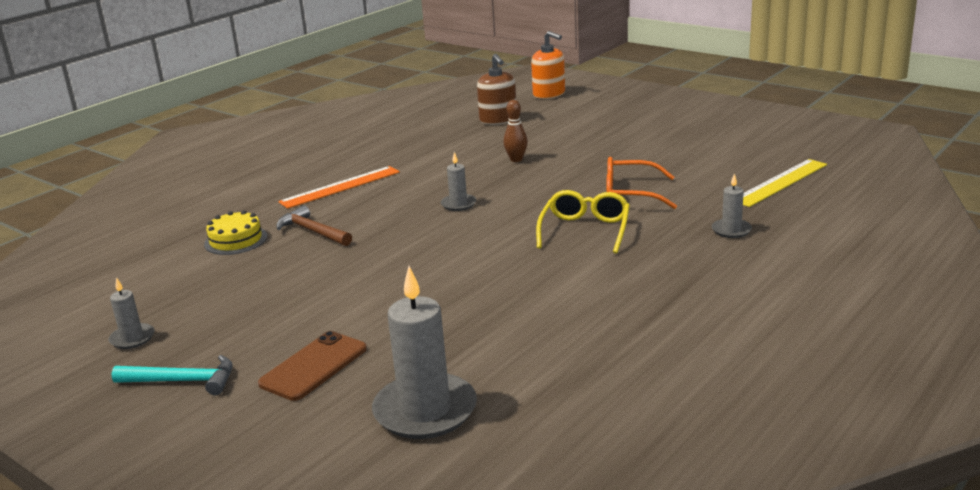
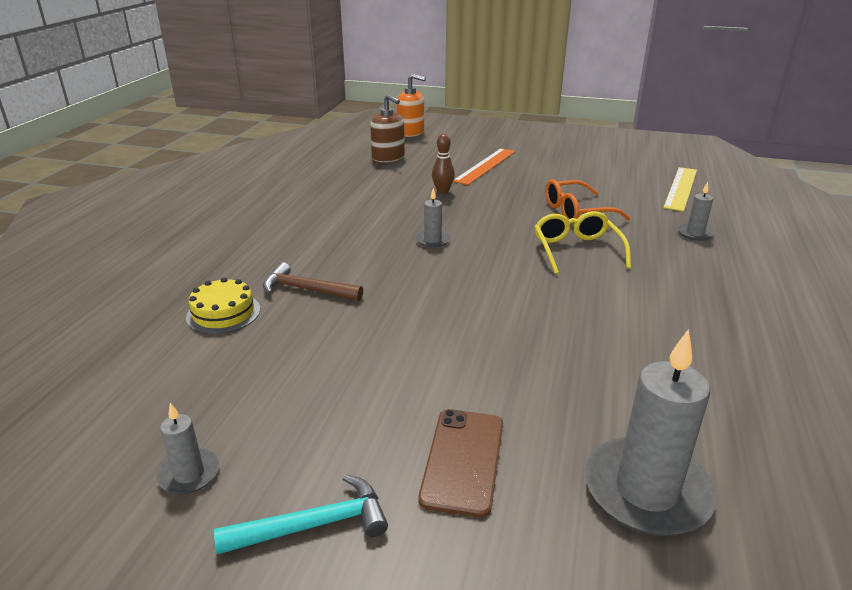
camera: 25 degrees left, 5 degrees up
(340, 187) = (293, 237): orange ruler -> orange ruler (485, 166)

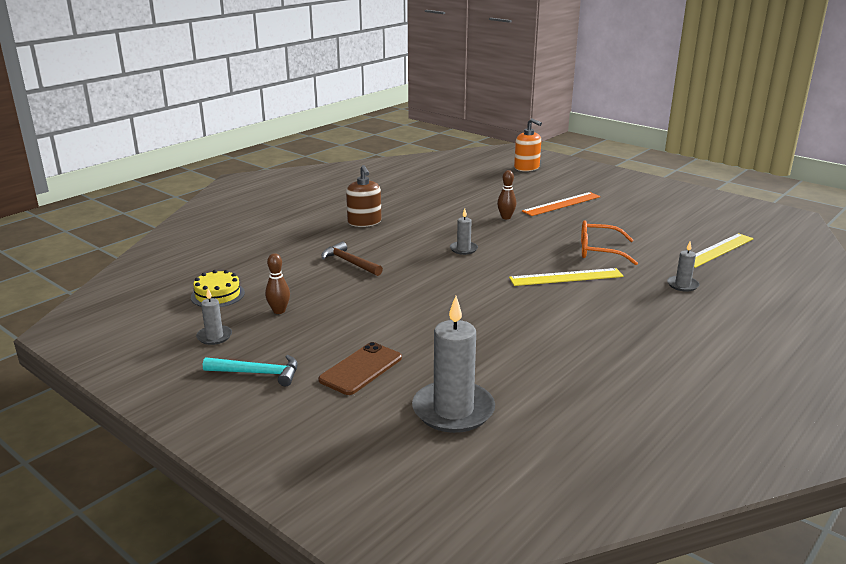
camera: 25 degrees right, 5 degrees down
(223, 313) = (289, 265): yellow cake -> yellow cake (217, 295)
(263, 394) = (279, 311): none -> brown bowling pin
(388, 157) = (488, 185): brown soap dispenser -> brown soap dispenser (364, 222)
(577, 251) = (566, 277): yellow glasses -> yellow ruler

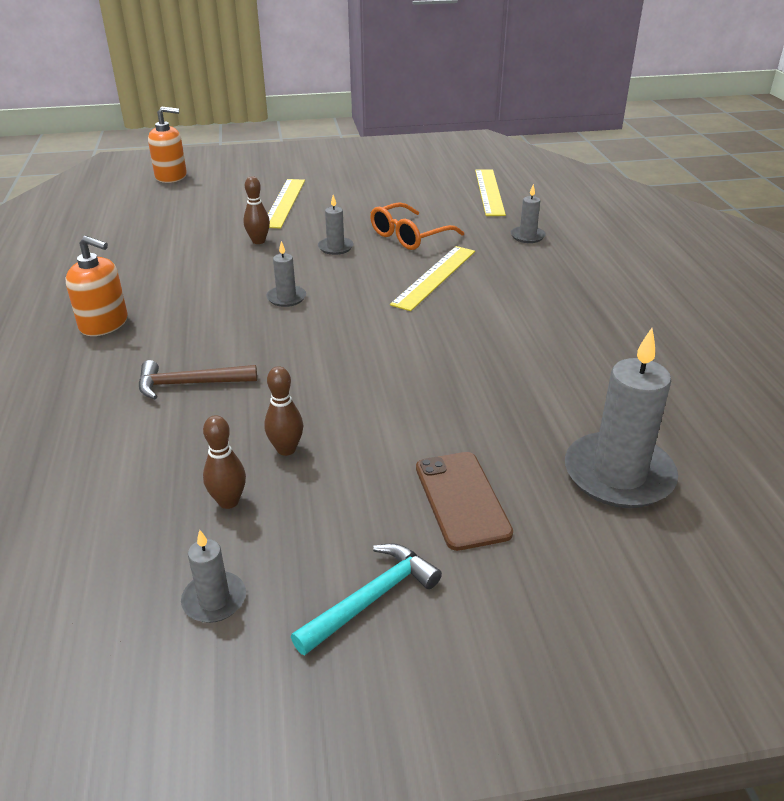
camera: 50 degrees left, 10 degrees up
(217, 295) = (93, 541): yellow cake -> none
(335, 307) = (286, 449): none -> brown bowling pin
(364, 222) = (104, 324): brown soap dispenser -> orange soap dispenser
(541, 238) = (335, 247): none -> grey candle
(562, 204) = (284, 203): orange ruler -> yellow ruler

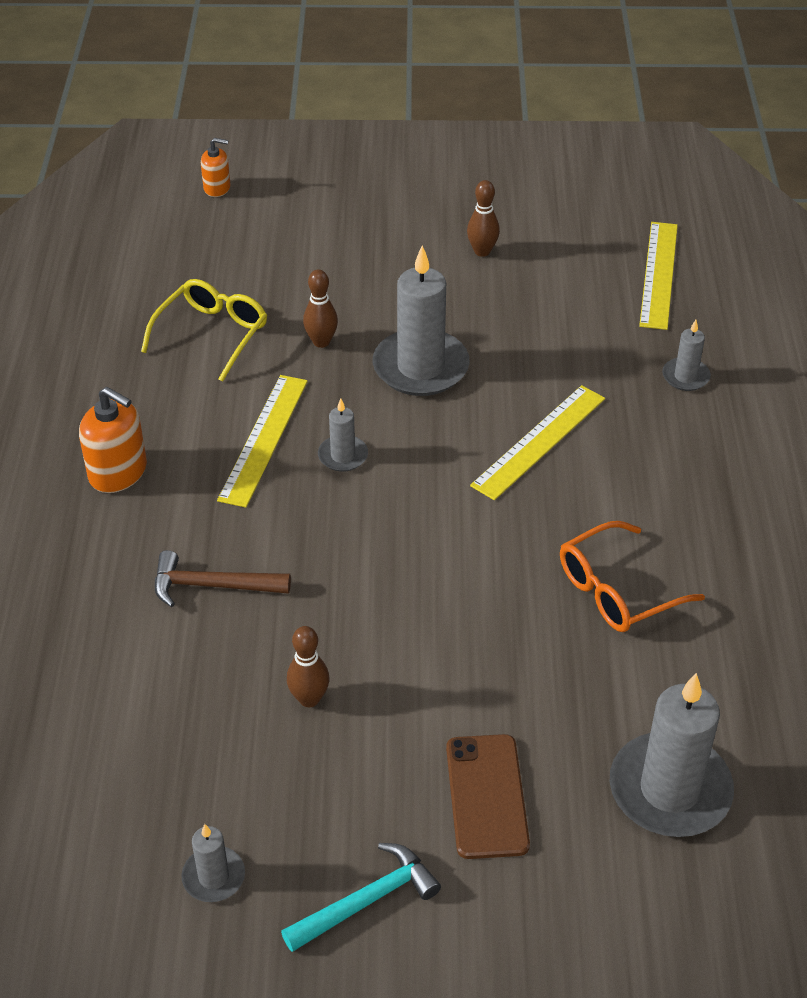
camera: 10 degrees right, 10 degrees up
(171, 176) = (217, 188): orange soap dispenser -> orange soap dispenser, size x0.61
(174, 245) = (211, 335): none -> yellow glasses
(228, 501) = (239, 760): brown bowling pin -> brown bowling pin (482, 251)
(284, 203) = (366, 265): yellow ruler -> yellow ruler (264, 439)
(335, 247) = (420, 367): grey candle -> grey candle, size x2.03
(410, 236) = (525, 356): orange glasses -> orange glasses (618, 590)

